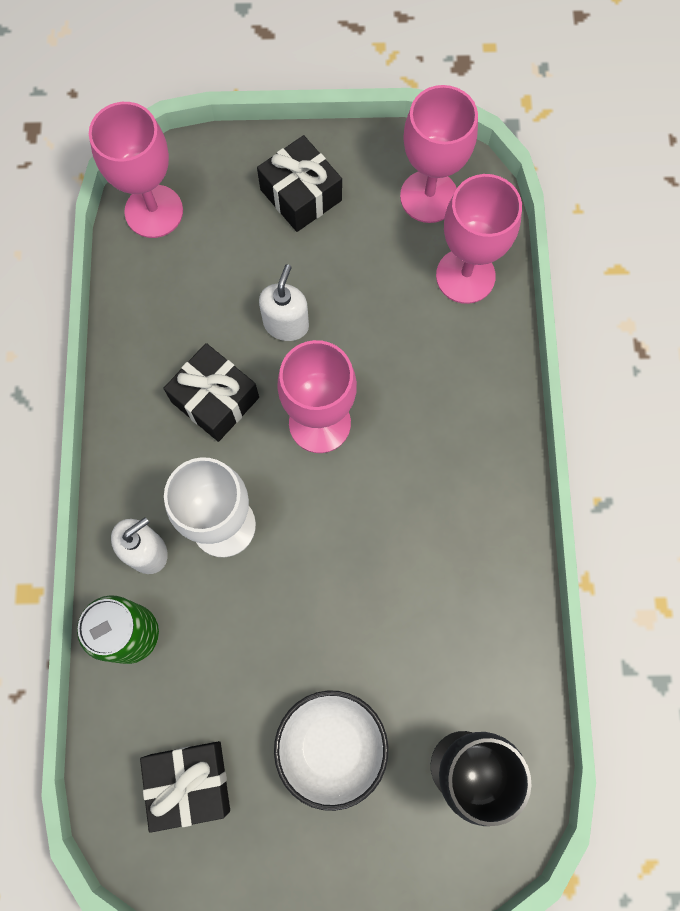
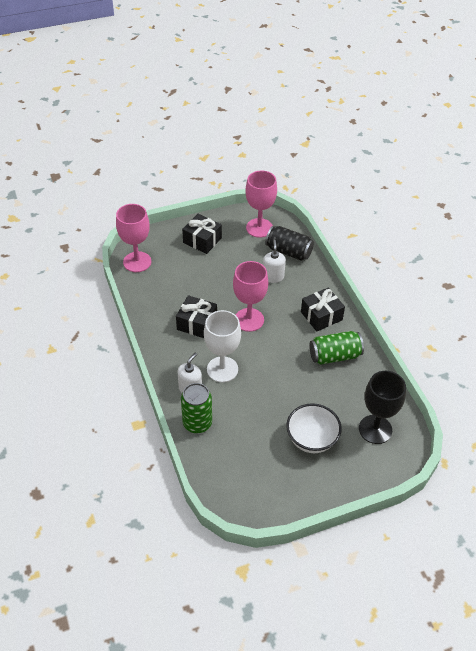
camera: 20 degrees left, 25 degrees down
(190, 782) = (252, 474): black gift -> black gift (321, 316)
(286, 324) = (217, 288): white soap dispenser -> white soap dispenser (273, 277)
(455, 565) = (334, 356): none -> green can
(465, 276) = (288, 251): pink goblet -> black can

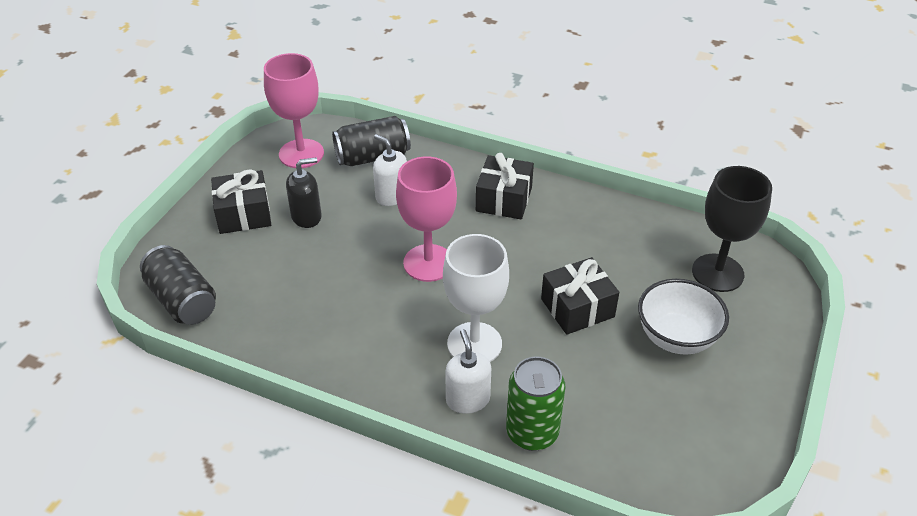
camera: 45 degrees left, 5 degrees down
(137, 262) = (182, 300): pink goblet -> black can
(197, 323) = (369, 315): black gift -> black gift (577, 308)
(225, 260) = (306, 216): none -> black soap dispenser
(334, 356) = (575, 230): green can -> none

